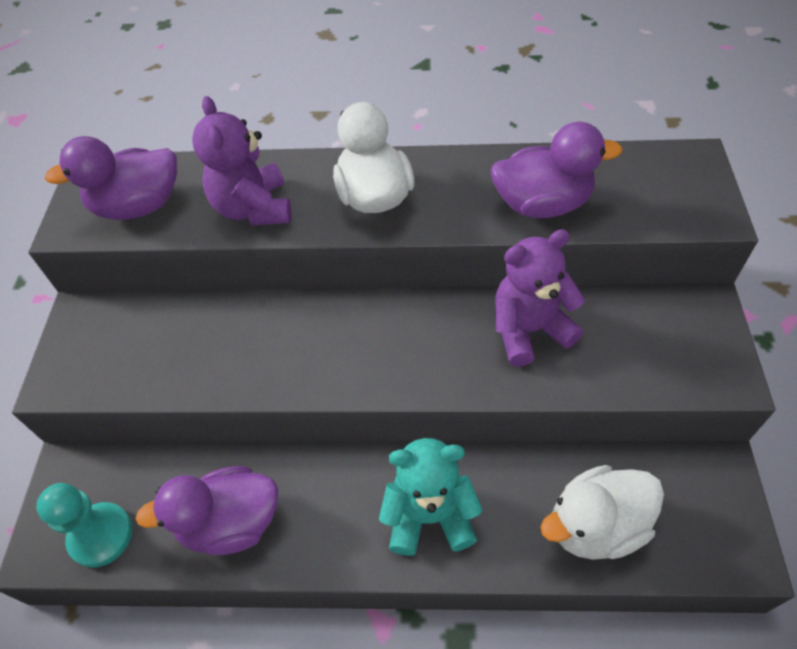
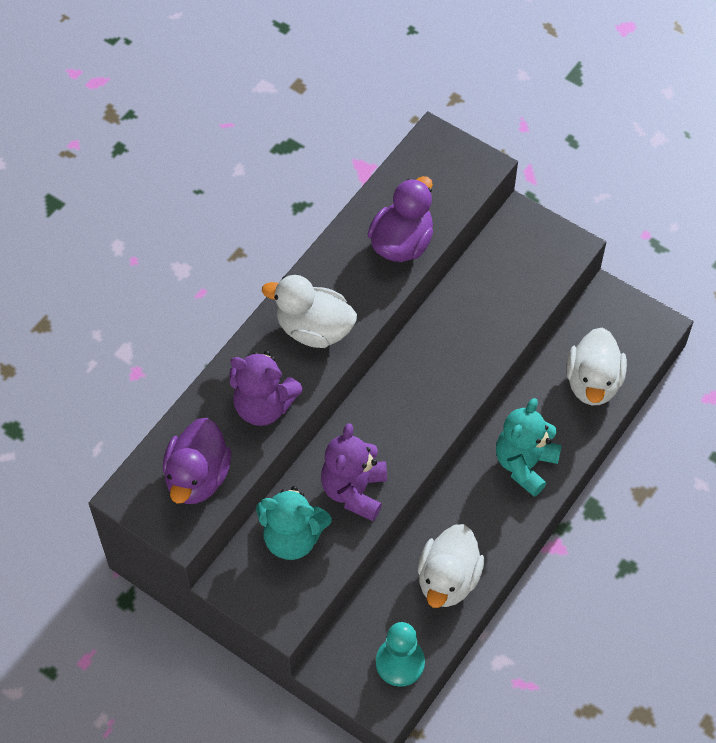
camera: 60 degrees left, 5 degrees up
(157, 336) = (292, 538): none -> turquoise teddy bear
(230, 523) = (448, 579): purple duck -> white duck
(529, 330) = (463, 319): purple teddy bear -> purple teddy bear (354, 491)

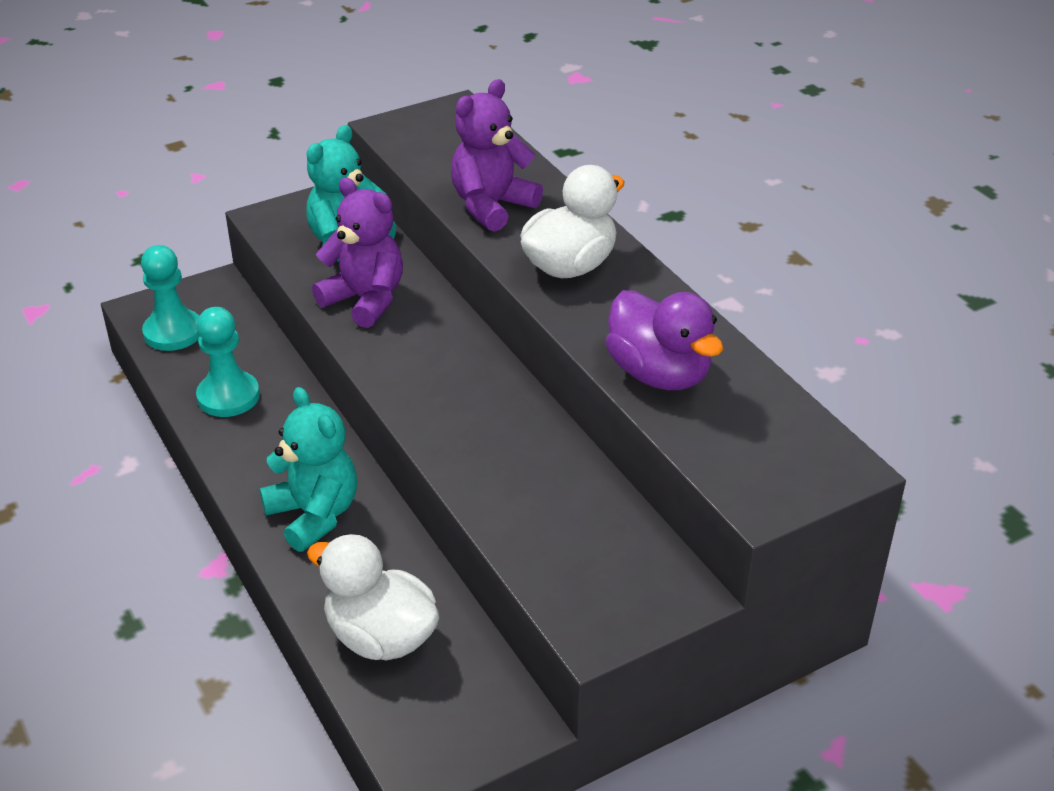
camera: 115 degrees right, 20 degrees down
(197, 477) = (440, 148): purple duck -> none
(448, 579) = (228, 396): white duck -> turquoise pawn

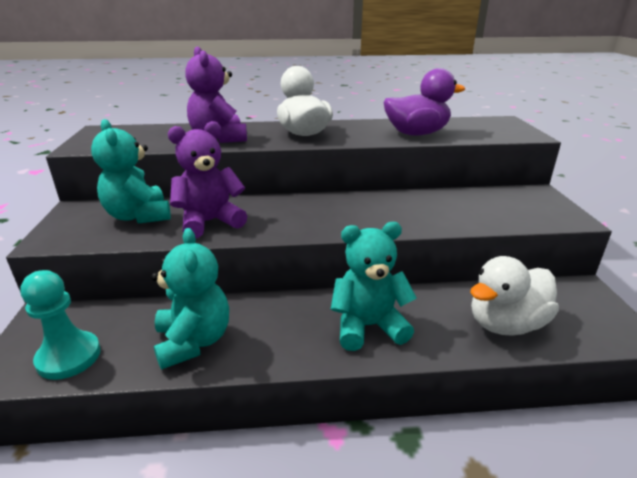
camera: 65 degrees left, 10 degrees down
(228, 396) = (193, 341): turquoise pawn -> turquoise teddy bear

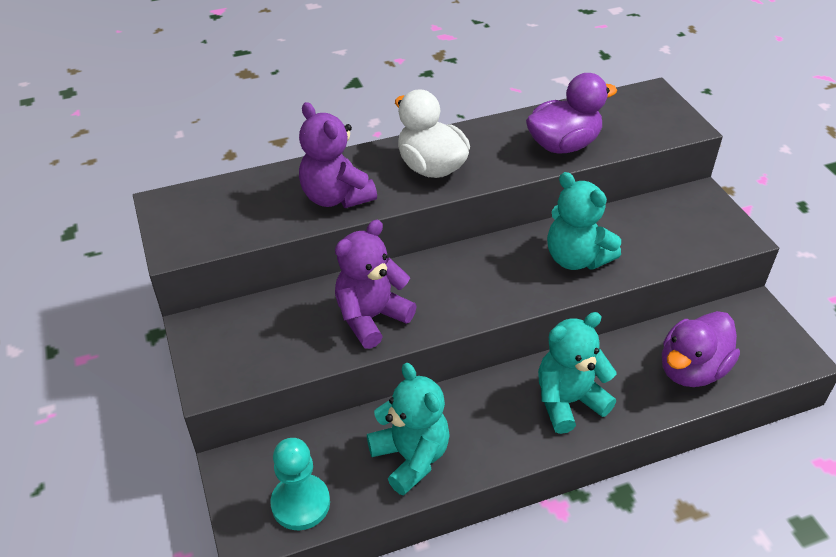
camera: 15 degrees left, 15 degrees up
(139, 216) = (283, 324): turquoise teddy bear -> turquoise teddy bear (576, 258)
(505, 324) = (691, 370): white duck -> purple duck

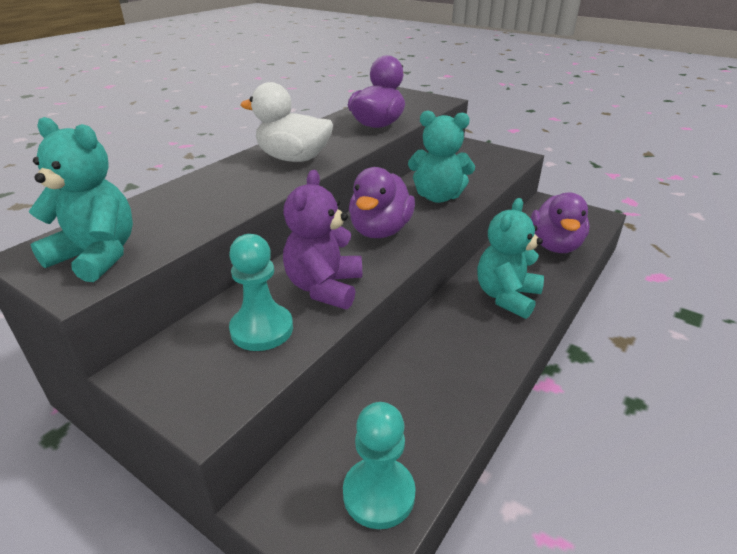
camera: 35 degrees left, 10 degrees down
(294, 334) = (262, 329): none -> turquoise pawn
(336, 197) = (228, 197): purple teddy bear -> none
(411, 457) = (438, 394): turquoise teddy bear -> turquoise teddy bear (97, 256)
(475, 277) = (380, 231): none -> purple duck

